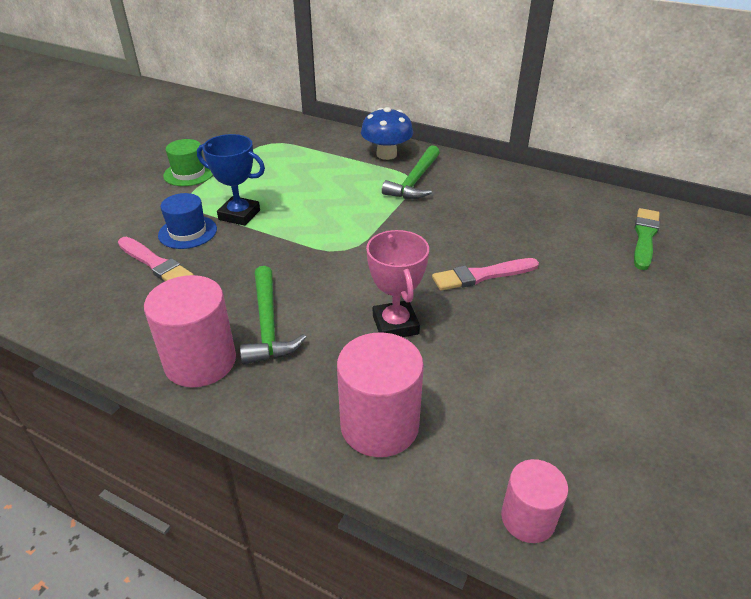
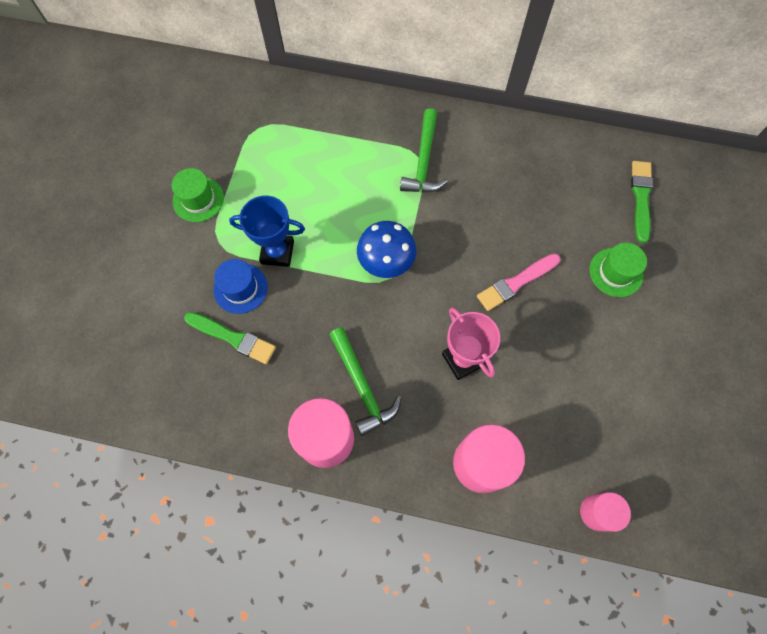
camera: 15 degrees left, 30 degrees up
(155, 264) = (233, 338): pink brush -> green brush
(386, 154) = (383, 122): blue mushroom -> blue mushroom (386, 262)
(604, 287) = (616, 272): none -> green hat

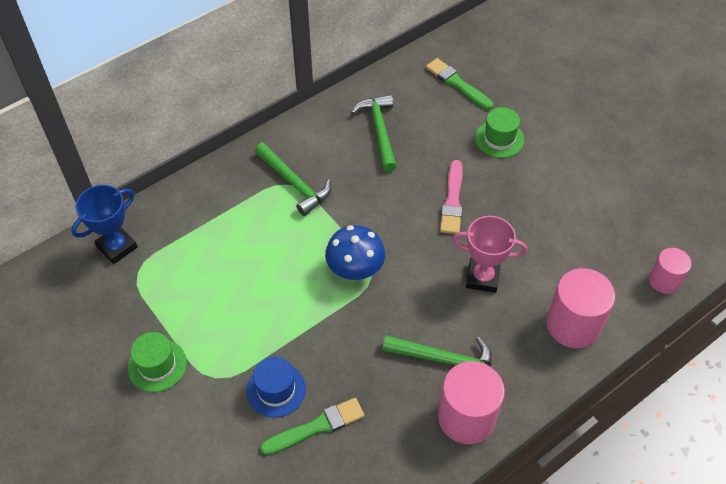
camera: 50 degrees left, 15 degrees down
(277, 252) = (270, 339): blue trophy -> blue trophy (117, 247)
(532, 179) = (379, 131): none -> green hammer

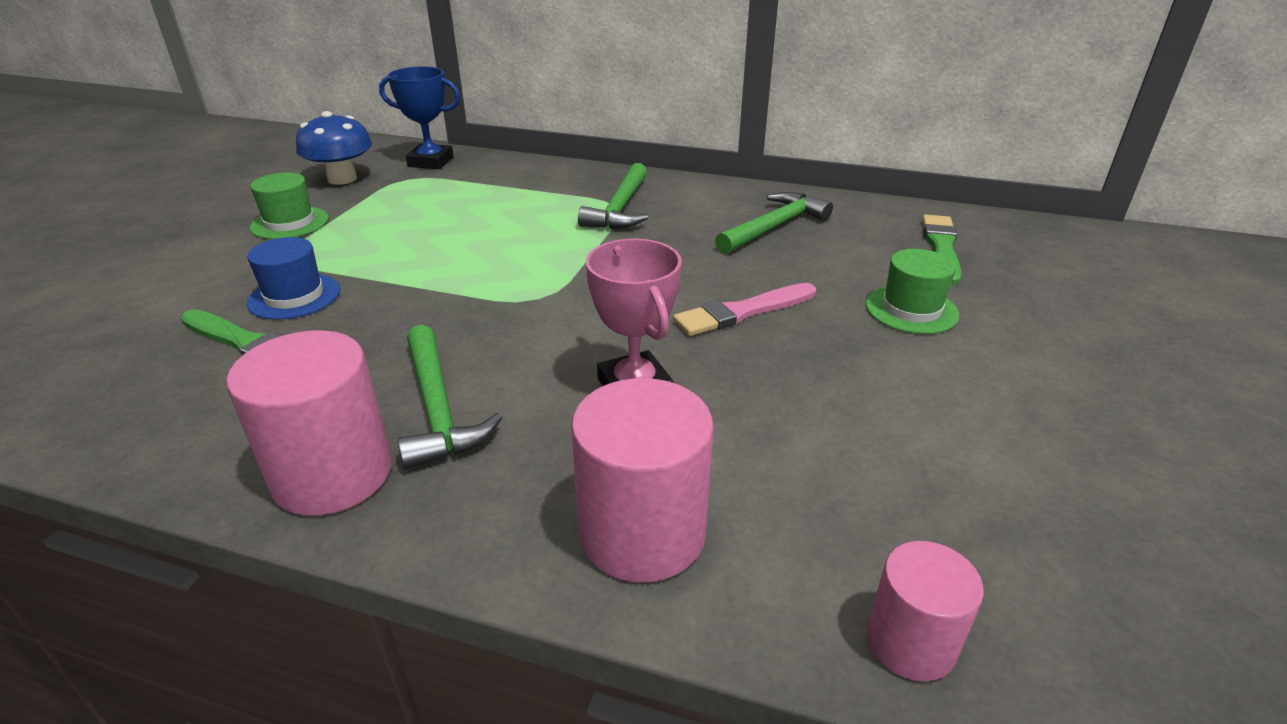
camera: 55 degrees right, 20 degrees down
(355, 269) = (536, 283): blue mushroom -> blue mushroom (342, 179)

